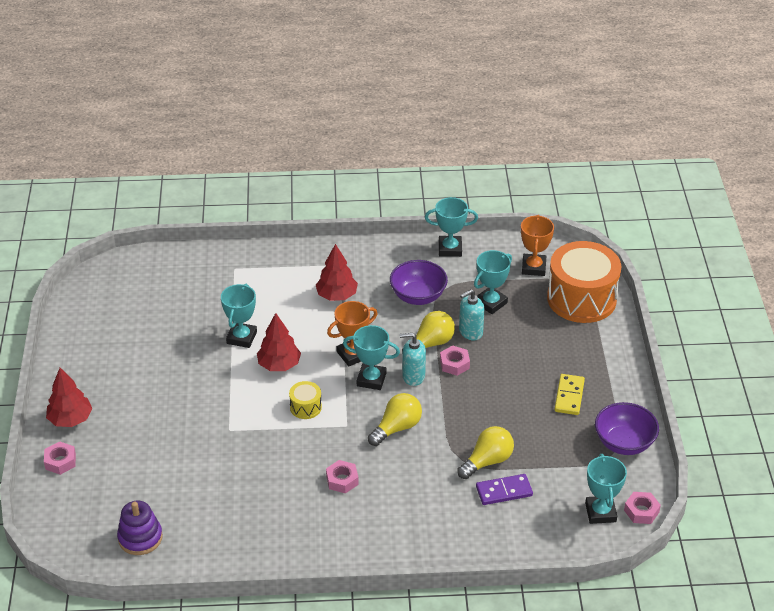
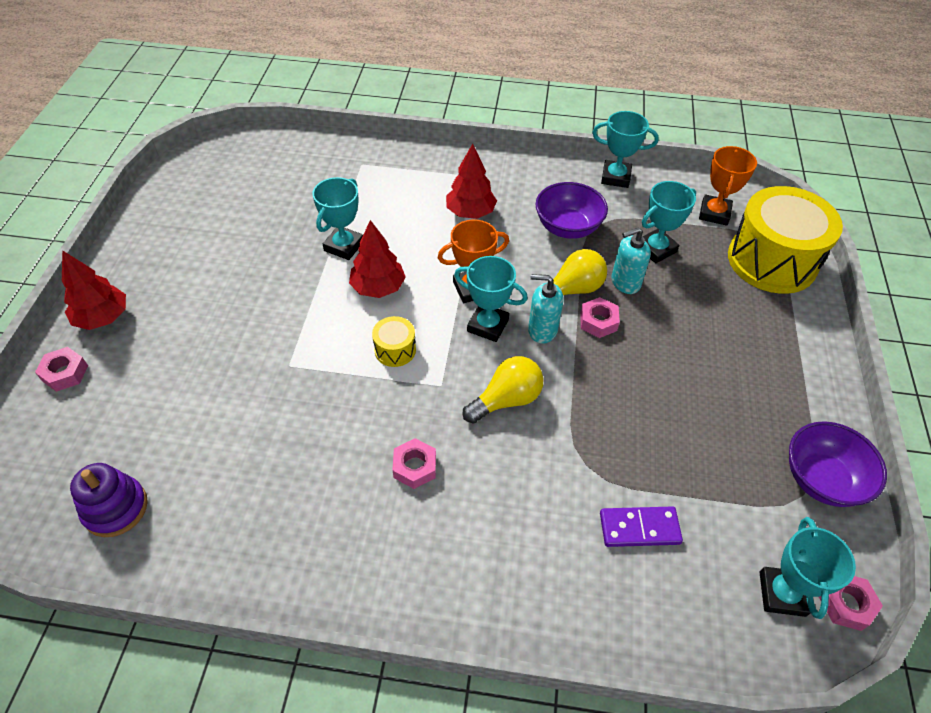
camera: 10 degrees right, 10 degrees up
(487, 461) = (622, 473): yellow light bulb -> none
(569, 396) = (746, 392): yellow domino -> none
(581, 298) = (772, 261): orange drum -> yellow drum

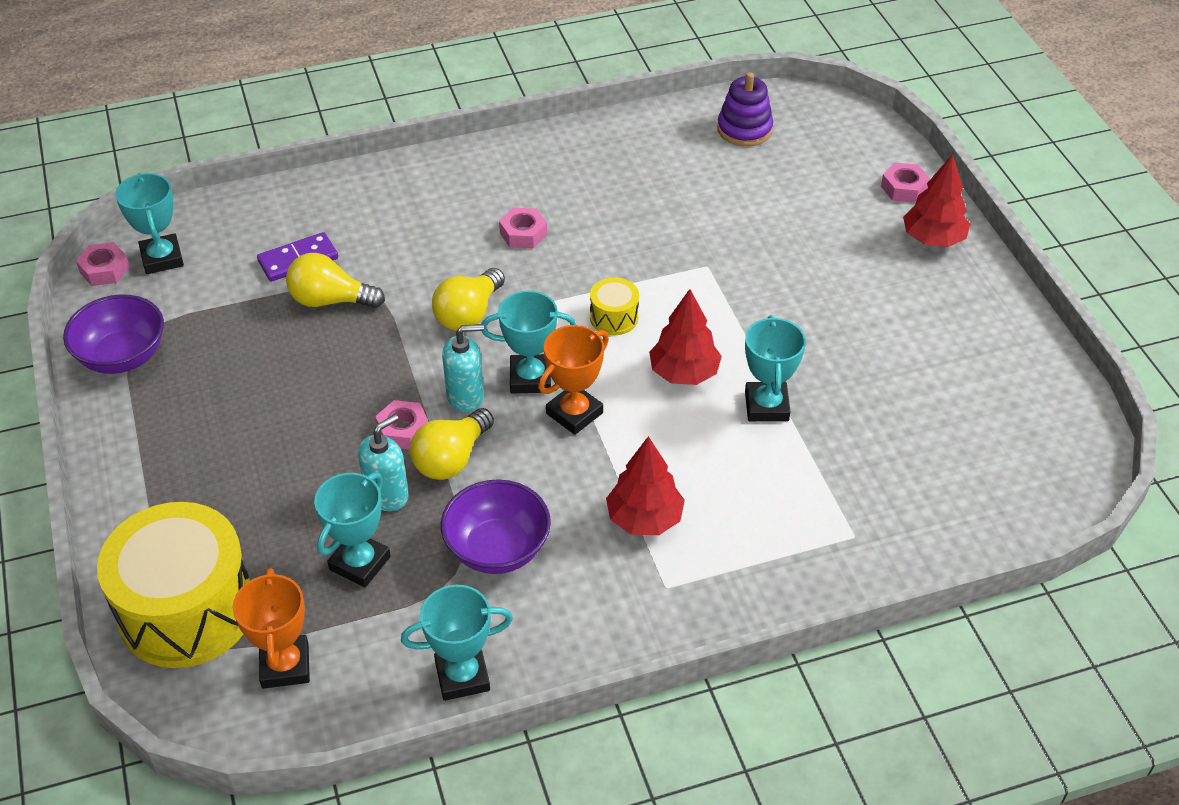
camera: 155 degrees right, 5 degrees down
(620, 464) = (330, 300): none -> yellow light bulb

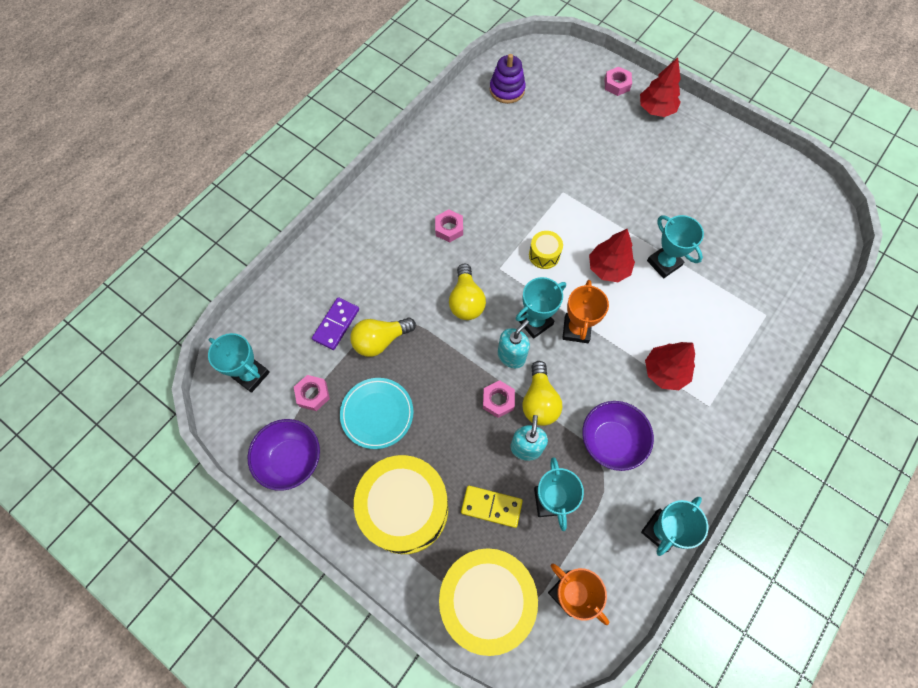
camera: 35 degrees left, 20 degrees up
(104, 270) = (221, 406): pink nut -> pink nut (313, 394)
(191, 472) = (405, 509): none -> yellow drum
(254, 366) = (377, 414): none -> turquoise plate
(287, 527) = (491, 506): none -> yellow domino

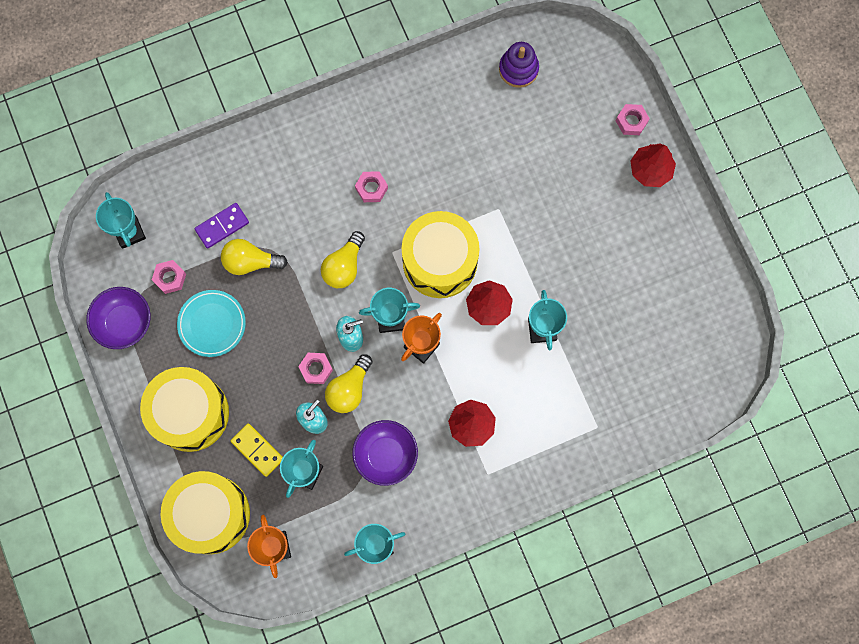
camera: 30 degrees right, 10 degrees up
(544, 255) = (440, 261): yellow drum -> yellow drum, size x2.34

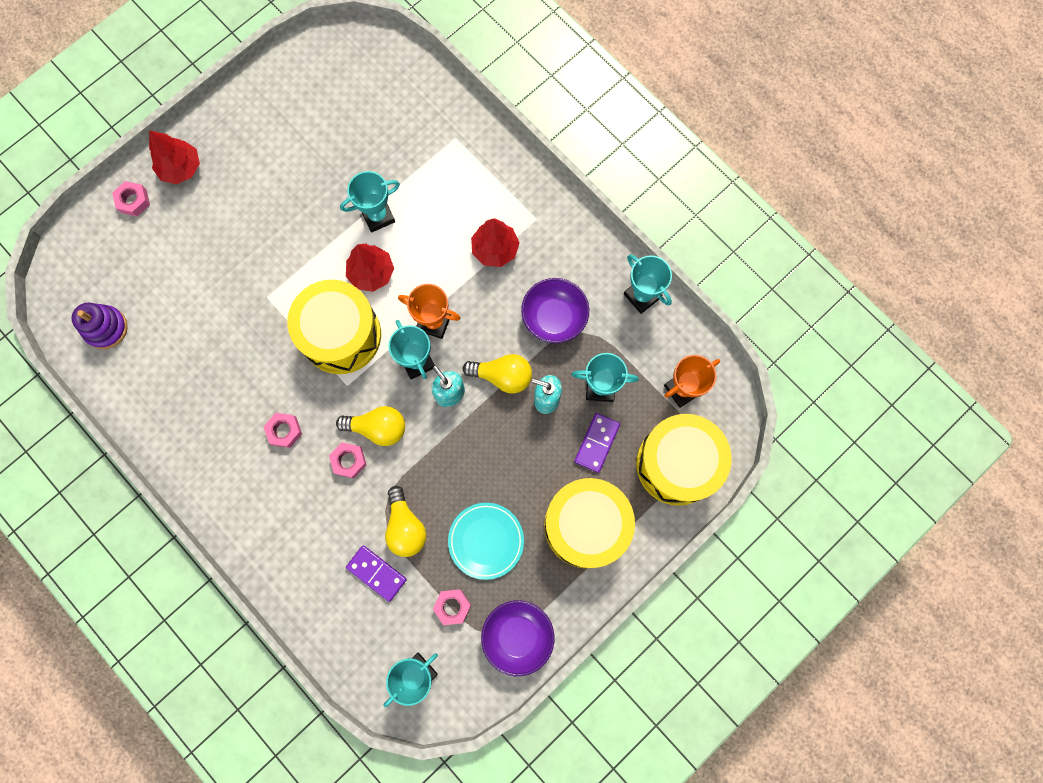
camera: 110 degrees left, 0 degrees up
(257, 450) = (596, 443): yellow domino -> purple domino
(316, 369) = (494, 416): pink nut -> pink nut (349, 461)

